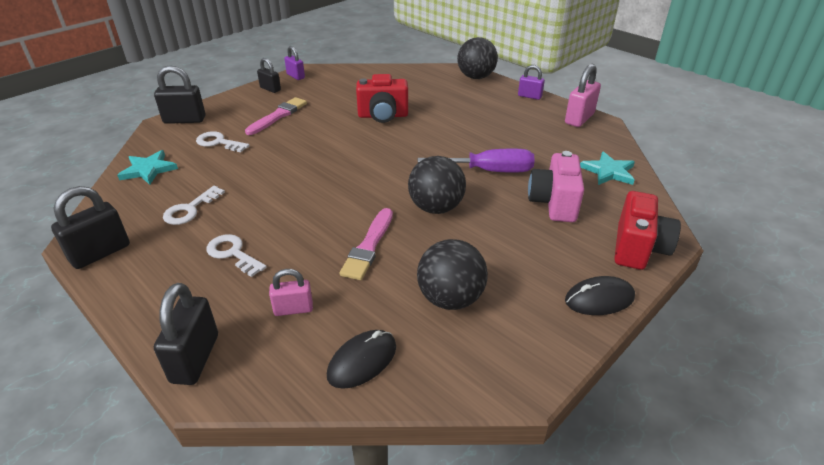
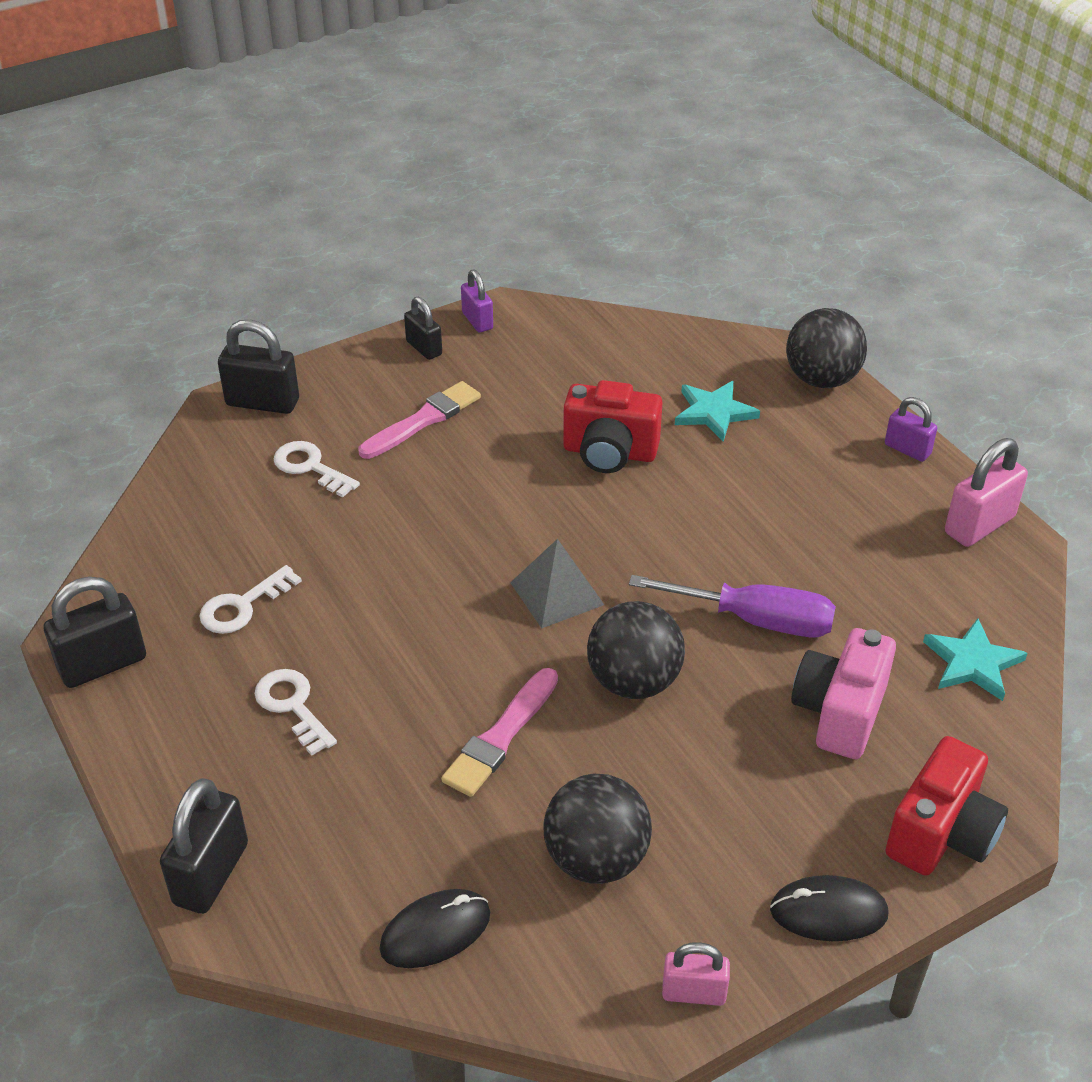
camera: 15 degrees right, 5 degrees up
(148, 169) = (190, 508): turquoise star -> turquoise star (714, 412)
(293, 309) = (360, 825): pink padlock -> pink padlock (693, 993)
(377, 176) = (557, 593): none -> grey pyramid

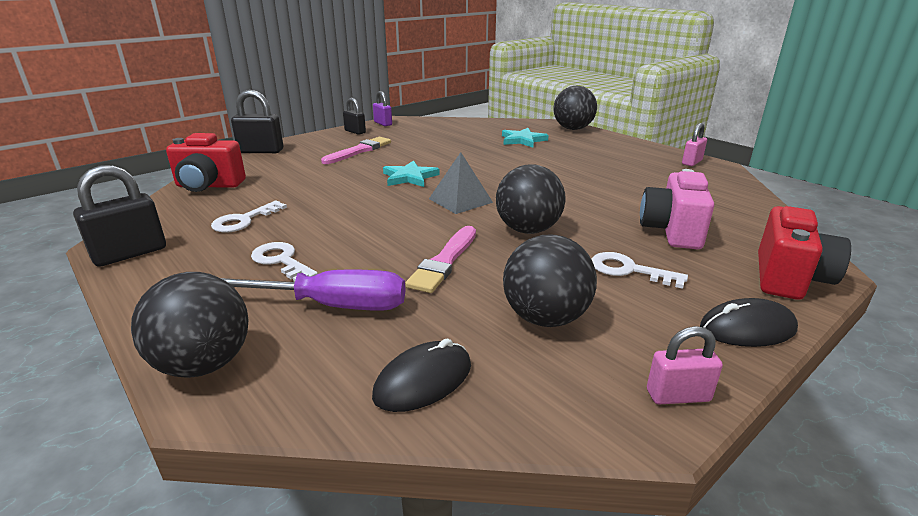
camera: 10 degrees left, 15 degrees down
(211, 874) = (204, 364): black padlock -> black ball
(310, 467) = (291, 168): white key -> white key (628, 270)
(609, 453) = (471, 154): red camera -> red camera (209, 186)
(755, 620) = (591, 201): purple screwdriver -> purple screwdriver (335, 306)
(907, 449) = (633, 144): purple padlock -> none
(972, 663) = (735, 206): turquoise star -> turquoise star (409, 177)
(979, 525) = (692, 162): pink padlock -> pink padlock, size x0.62

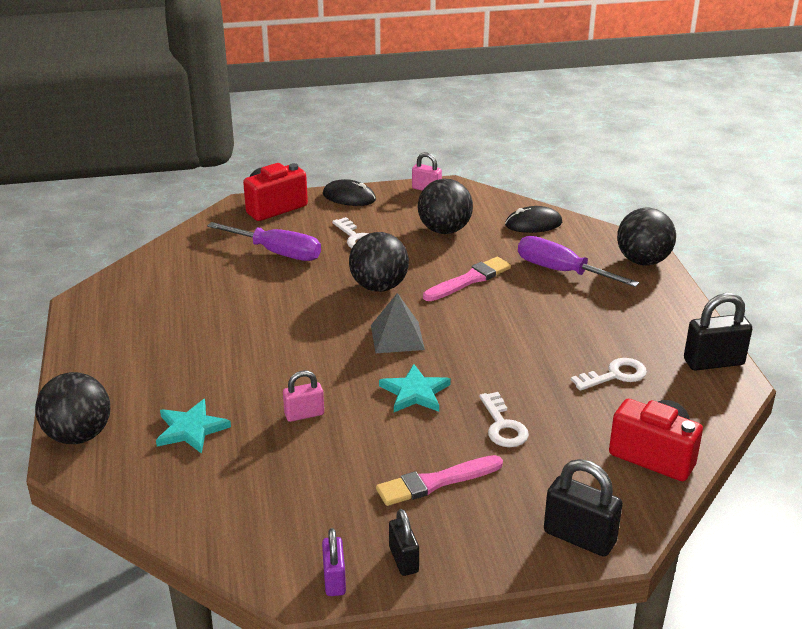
camera: 150 degrees left, 5 degrees up
(281, 261) = (588, 316): white key -> white key (503, 426)
(671, 231) = (277, 253): pink camera -> purple screwdriver
(692, 162) = (93, 314): pink padlock -> pink padlock (304, 414)

